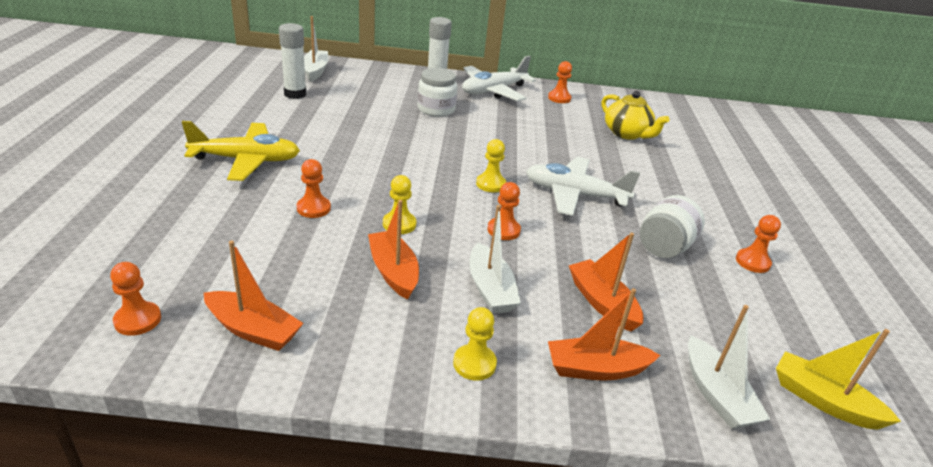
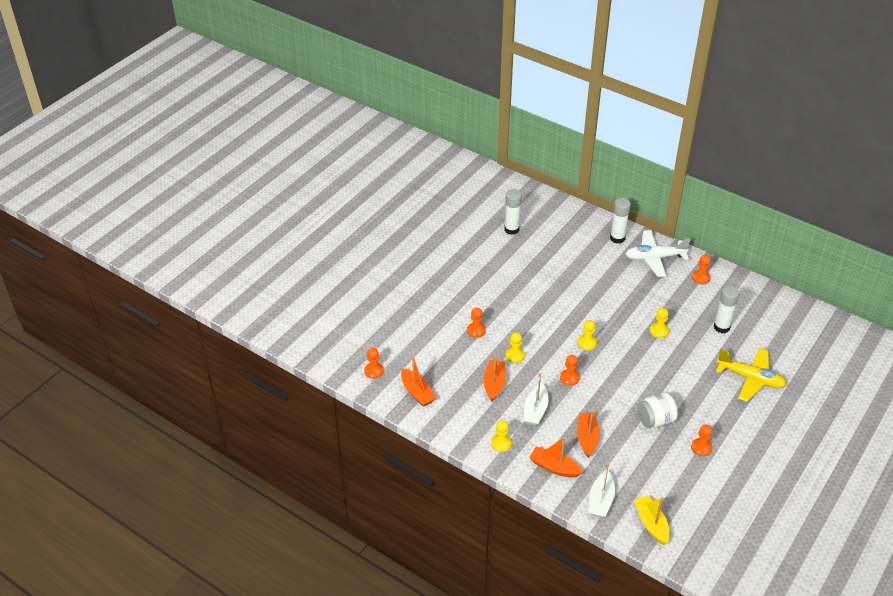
camera: 35 degrees right, 10 degrees up
(246, 160) = (457, 284): yellow plane -> yellow plane (750, 379)
(315, 71) = (537, 207): white boat -> none
(436, 109) = (597, 267): white jar -> none
(565, 152) = (659, 331): none -> yellow pawn
(574, 195) = (633, 367): white plane -> none
(627, 133) = (721, 327): yellow teapot -> white glue stick

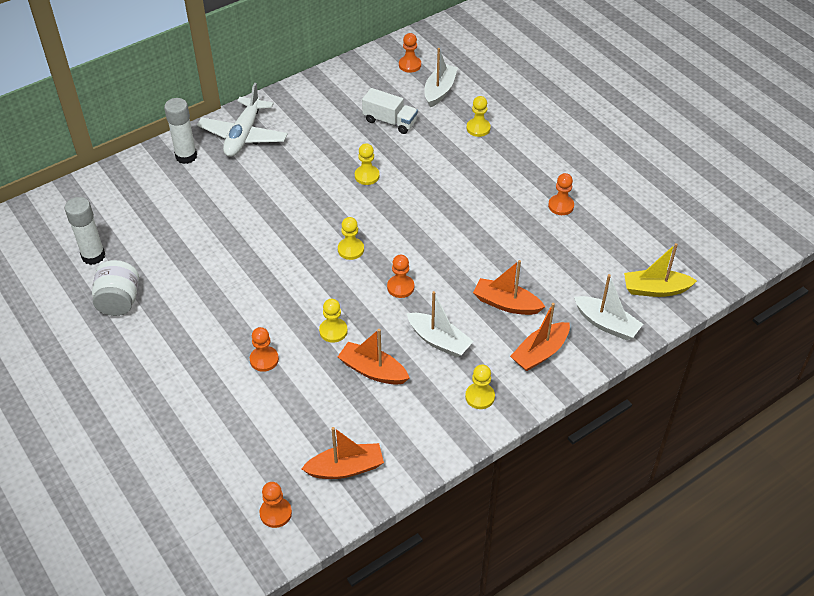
camera: 70 degrees left, 5 degrees up
(655, 420) = (504, 230): white jar -> white jar (119, 301)
(701, 278) = (302, 109): orange pawn -> orange pawn (410, 65)
(721, 327) = (390, 121): white glue stick -> white truck
(750, 379) = (478, 128): yellow plane -> yellow pawn
(775, 345) = (439, 91): none -> white boat

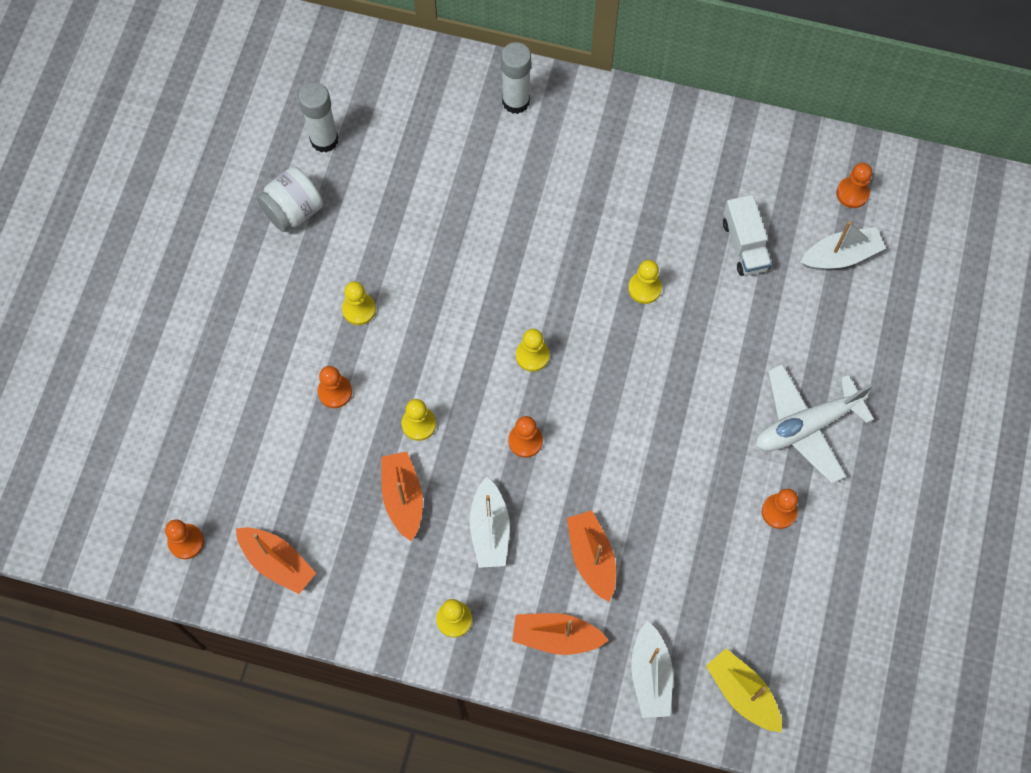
camera: 50 degrees right, 20 degrees up
(243, 135) = (592, 126): white plane -> white plane (806, 426)
(478, 128) = (819, 340): yellow pawn -> yellow pawn (359, 309)

